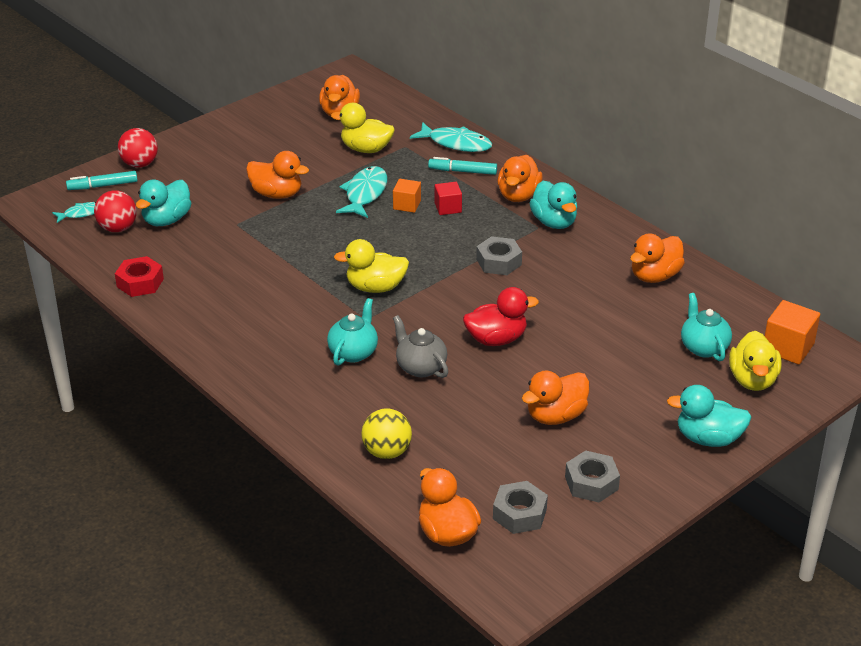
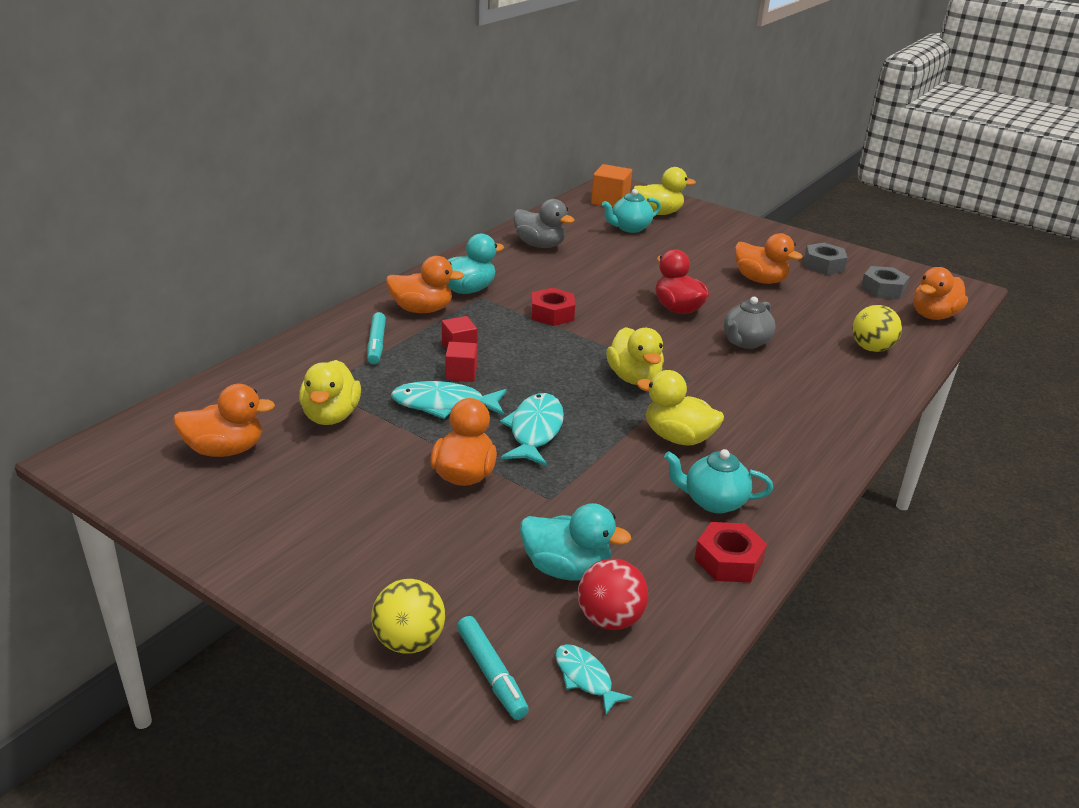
camera: 105 degrees left, 5 degrees down
(140, 164) = (409, 641): red ball -> yellow ball
(282, 292) = (678, 438): none -> yellow duck
(353, 352) = (750, 379): turquoise teapot -> turquoise teapot (713, 501)
(407, 205) = (461, 374): orange cube -> red cube
(456, 143) = (310, 352): turquoise fish -> turquoise fish (535, 430)
(499, 262) = (552, 314): grey nut -> red nut
(654, 276) = (540, 245): orange duck -> grey duck
(708, 438) = (737, 228): turquoise duck -> none

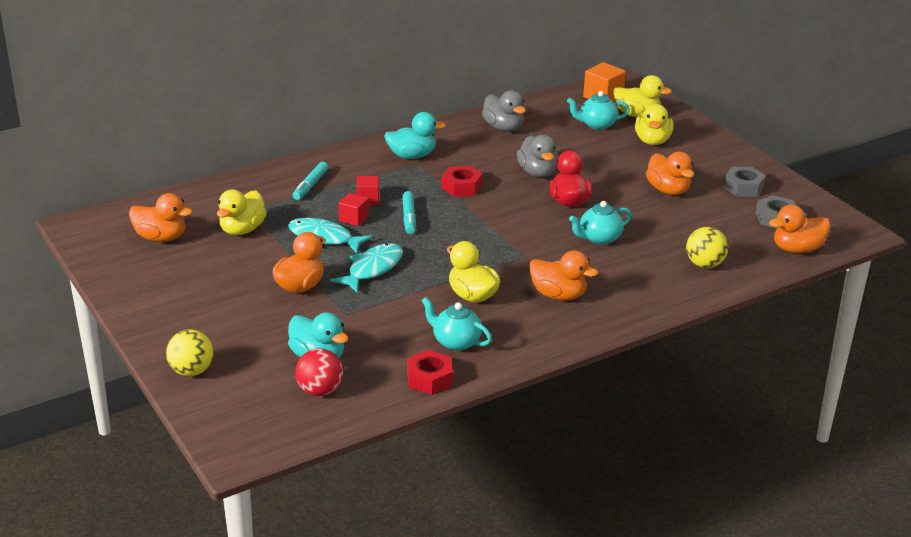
camera: 25 degrees right, 0 degrees up
(422, 309) = (364, 165): orange duck -> orange duck (558, 295)
(491, 673) = (225, 399): turquoise marker -> turquoise marker (409, 217)
(585, 678) = (277, 416): turquoise fish -> none
(617, 284) = (537, 172): none -> grey duck
(634, 378) = (480, 247): yellow duck -> yellow duck (652, 141)
(745, 342) = (599, 238): grey teapot -> turquoise teapot

